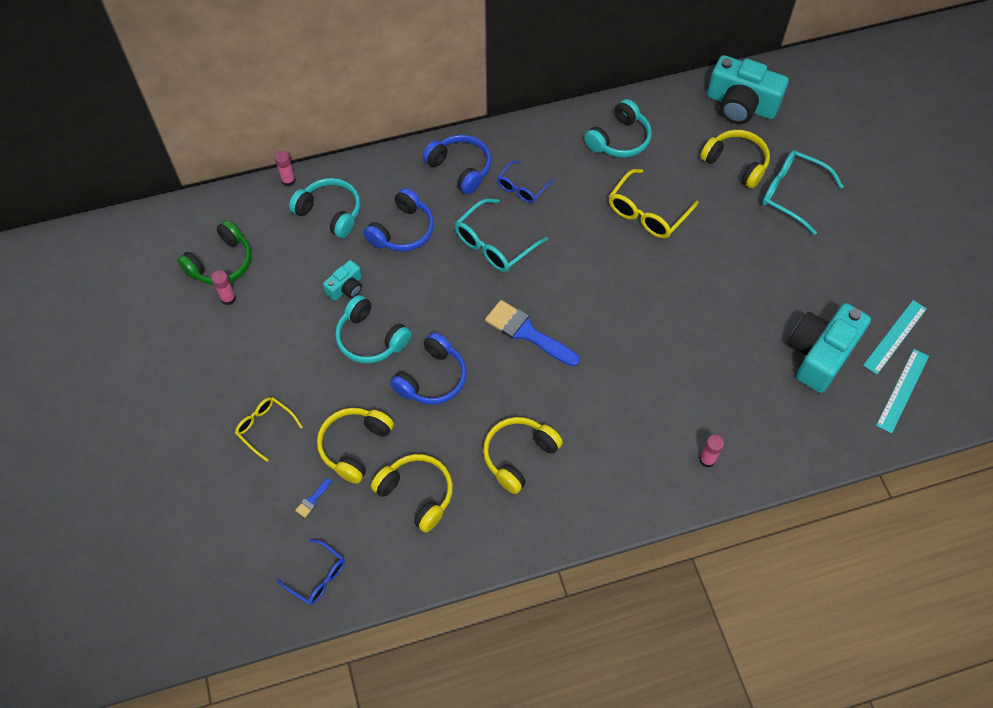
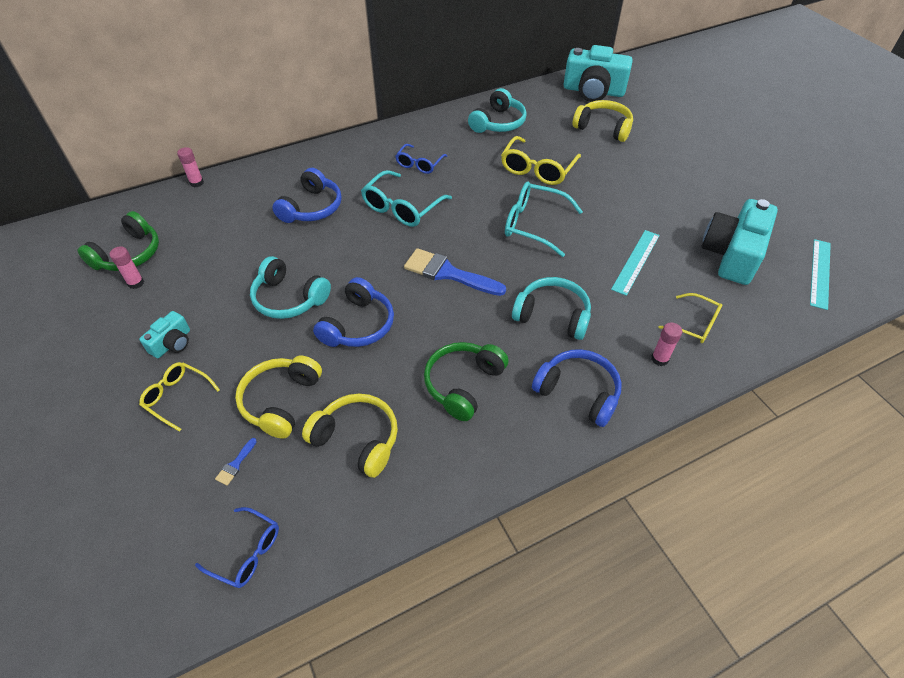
camera: 10 degrees left, 10 degrees down
(330, 213) = (239, 202): turquoise headphones -> turquoise headphones (552, 315)
(346, 288) = (260, 259): turquoise camera -> turquoise camera (172, 343)
(460, 168) = (360, 157): blue headphones -> blue headphones (578, 392)
(519, 456) = (463, 384): yellow headphones -> green headphones
(753, 428) = (695, 324): none -> yellow glasses
(791, 194) = (658, 143): turquoise glasses -> turquoise glasses (533, 224)
(895, 337) = (793, 232): turquoise ruler -> turquoise ruler (636, 261)

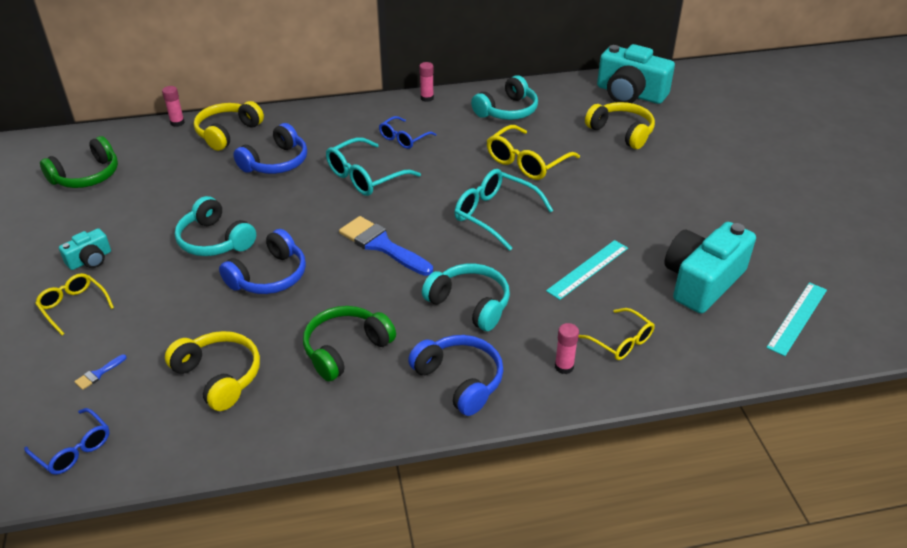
camera: 15 degrees right, 10 degrees down
(136, 283) = (82, 202): pink glue stick -> pink glue stick (427, 98)
(281, 401) = (164, 329): yellow headphones -> yellow headphones (227, 133)

